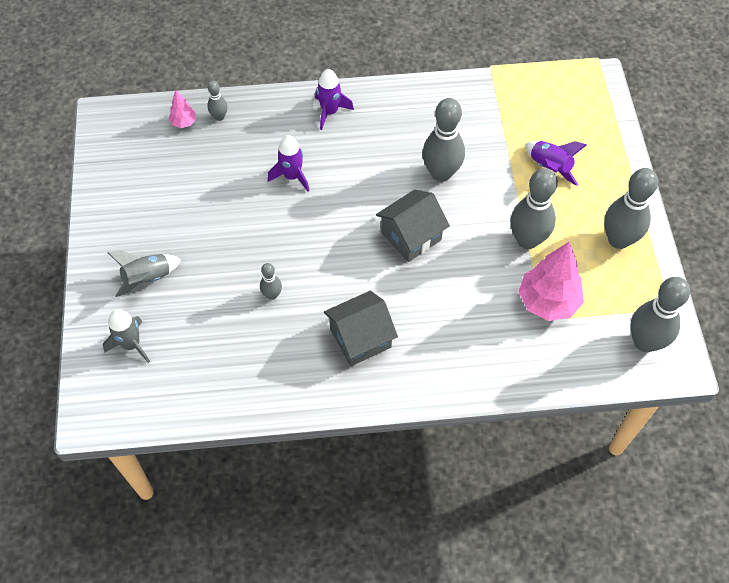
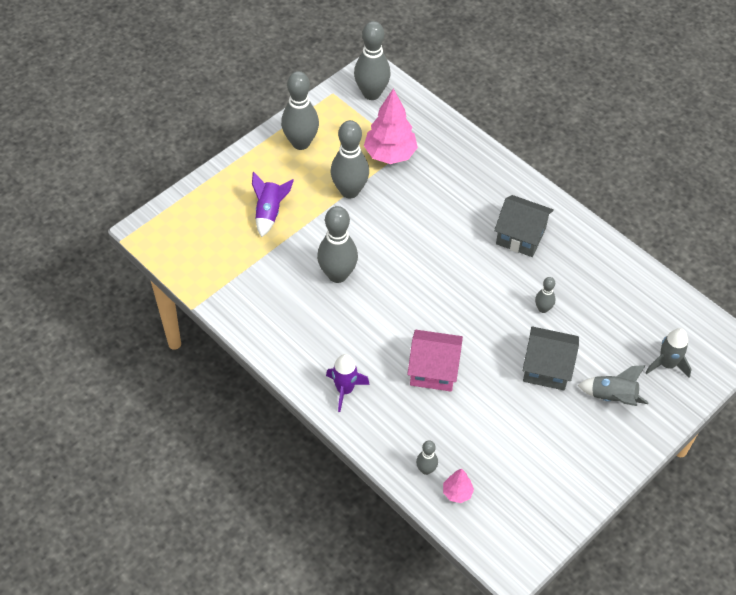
camera: 130 degrees left, 5 degrees down
(292, 176) = (433, 370): purple rocket -> pink house
(411, 236) = (412, 258): grey house -> grey house (546, 368)

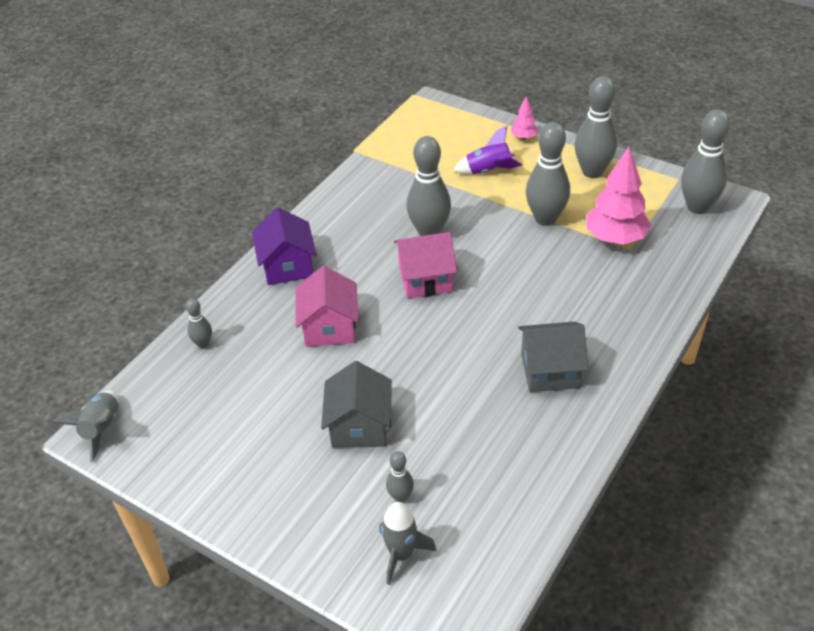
camera: 80 degrees right, 10 degrees down
(345, 390) = (287, 266): purple rocket -> purple house
(396, 290) = (425, 279): none -> pink house
(457, 493) = (178, 373): pink tree -> pink tree (524, 137)
(521, 236) = (550, 371): grey house -> grey house turned 75 degrees clockwise
(543, 309) = (446, 409): grey bowling pin -> grey bowling pin (400, 497)
(612, 397) = (333, 499): grey rocket -> grey rocket (101, 429)

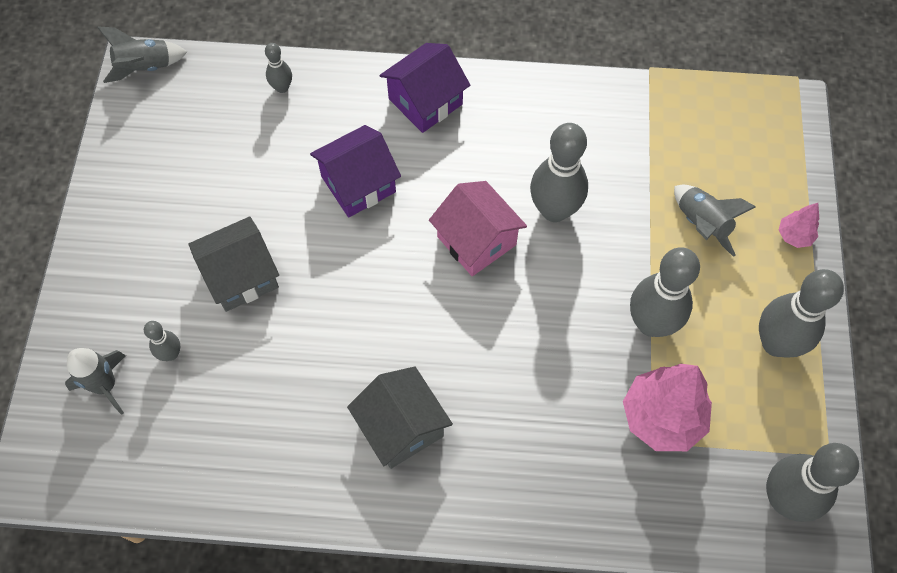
camera: 60 degrees right, 20 degrees up
(329, 327) = (358, 184): pink house -> purple house
(488, 171) = (701, 224): purple rocket -> grey rocket

